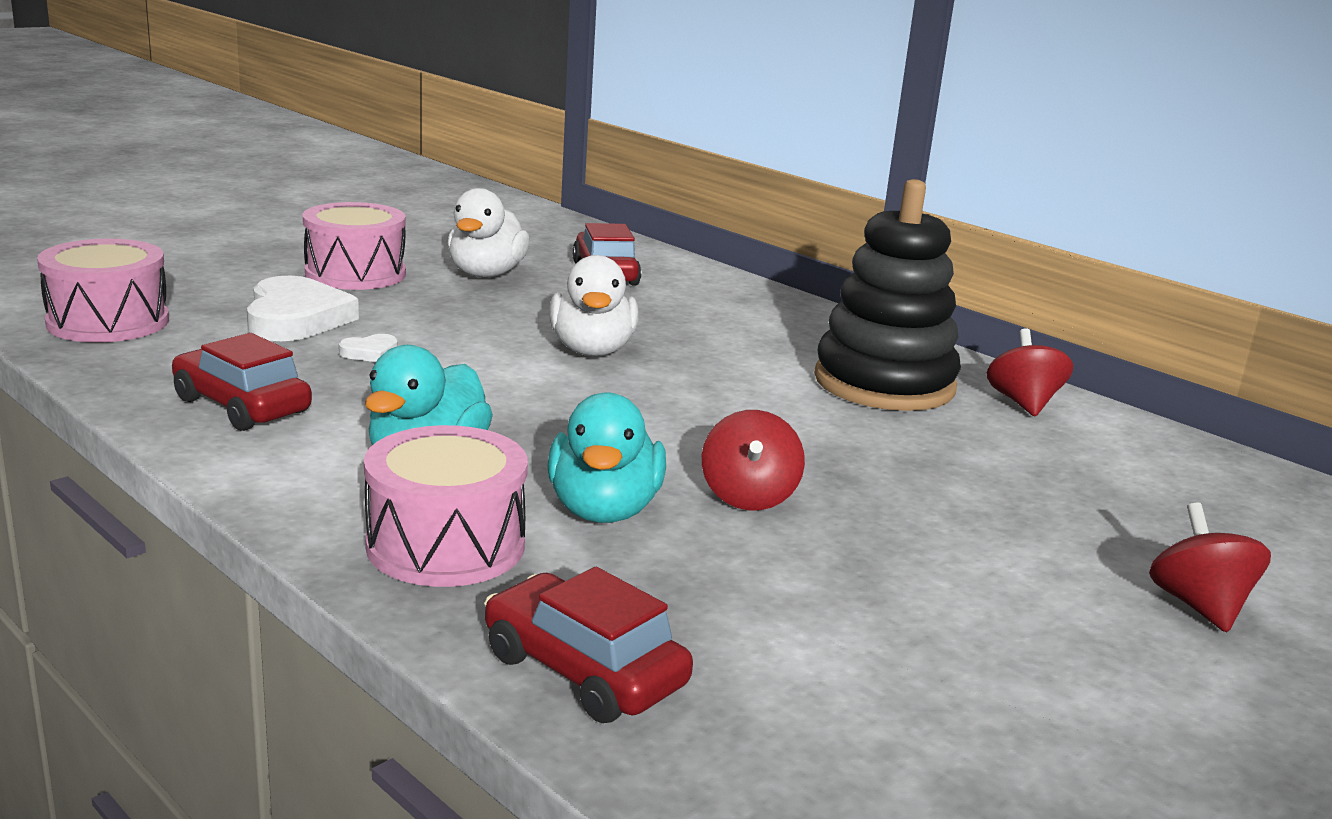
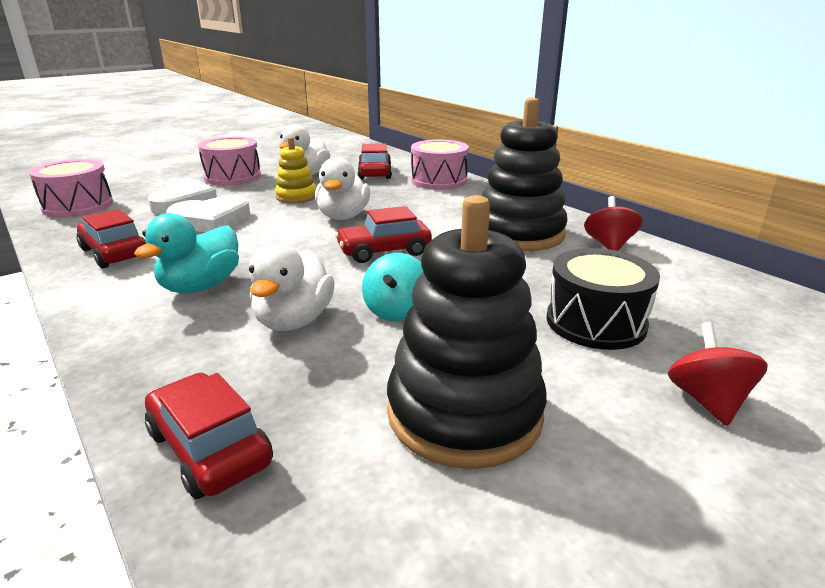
camera: 10 degrees right, 5 degrees up
(370, 352) = (211, 220): white heart -> white heart, size x2.27
(446, 545) = (175, 345): pink drum -> pink drum (439, 180)
(493, 314) = (296, 197): none -> yellow stacking toy
(604, 510) = (294, 320): turquoise duck -> white duck
(687, 408) = (384, 251): none -> red car
(748, 497) = (396, 311): red spinning top -> turquoise spinning top
(899, 625) = (464, 413): none -> black stacking toy
(1034, 512) = (595, 322): none -> black drum

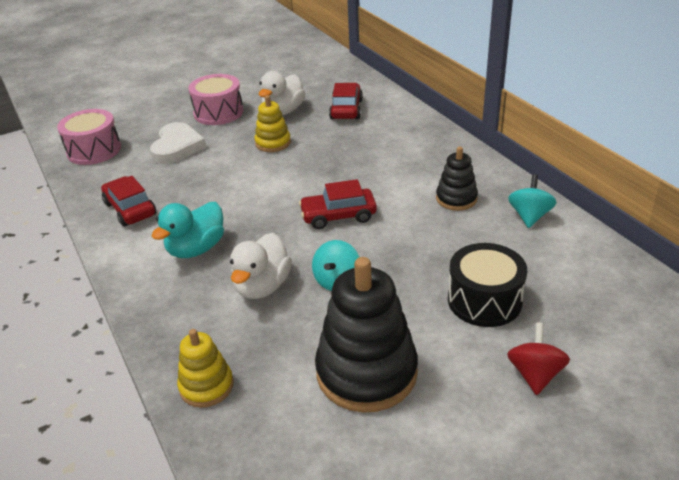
camera: 10 degrees right, 10 degrees up
(209, 448) = (206, 386): red car -> yellow stacking toy
(211, 220) = (201, 172): white heart -> none
(343, 216) = (310, 171): white duck -> none
(439, 180) = (403, 122): pink drum -> none
(519, 233) = (456, 199): black stacking toy -> black stacking toy, size x0.53
(609, 245) = (529, 216): red spinning top -> turquoise spinning top

